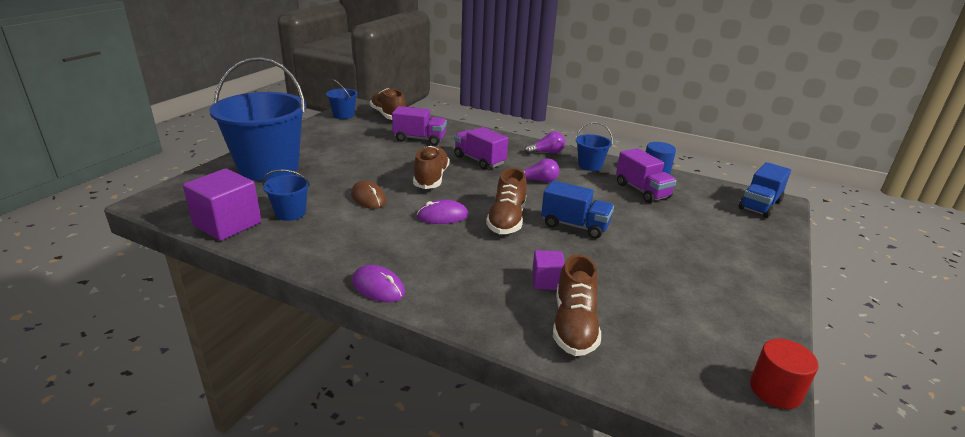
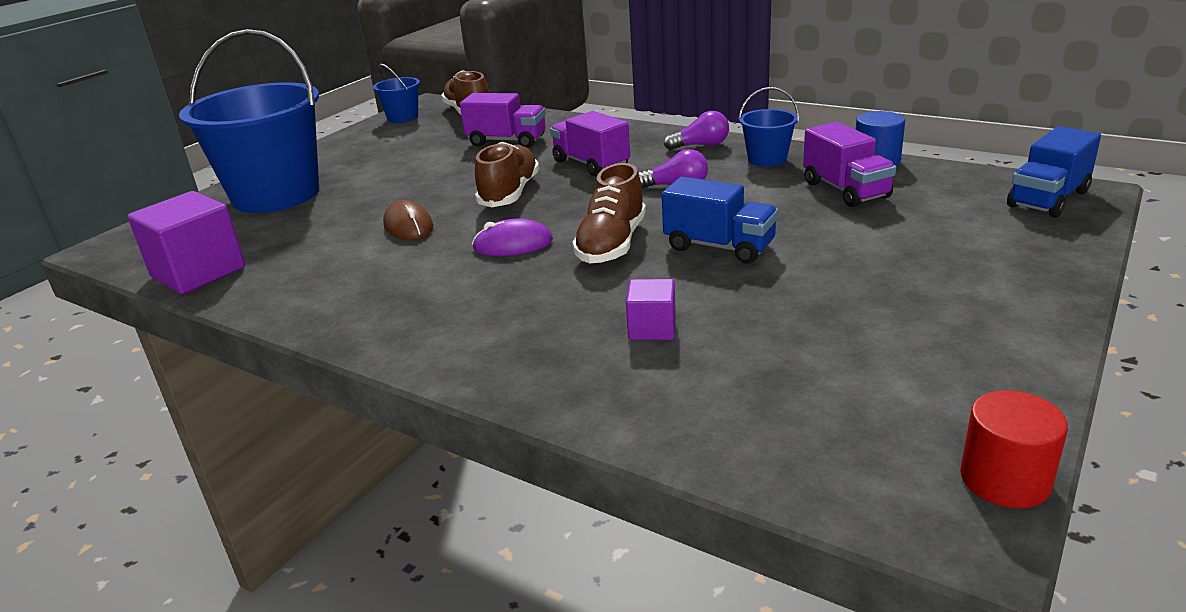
camera: 10 degrees right, 0 degrees up
(290, 213) = (290, 253): blue bucket -> none
(378, 287) = (389, 346): purple mouse -> none
(574, 325) = (680, 390): brown shoe -> none

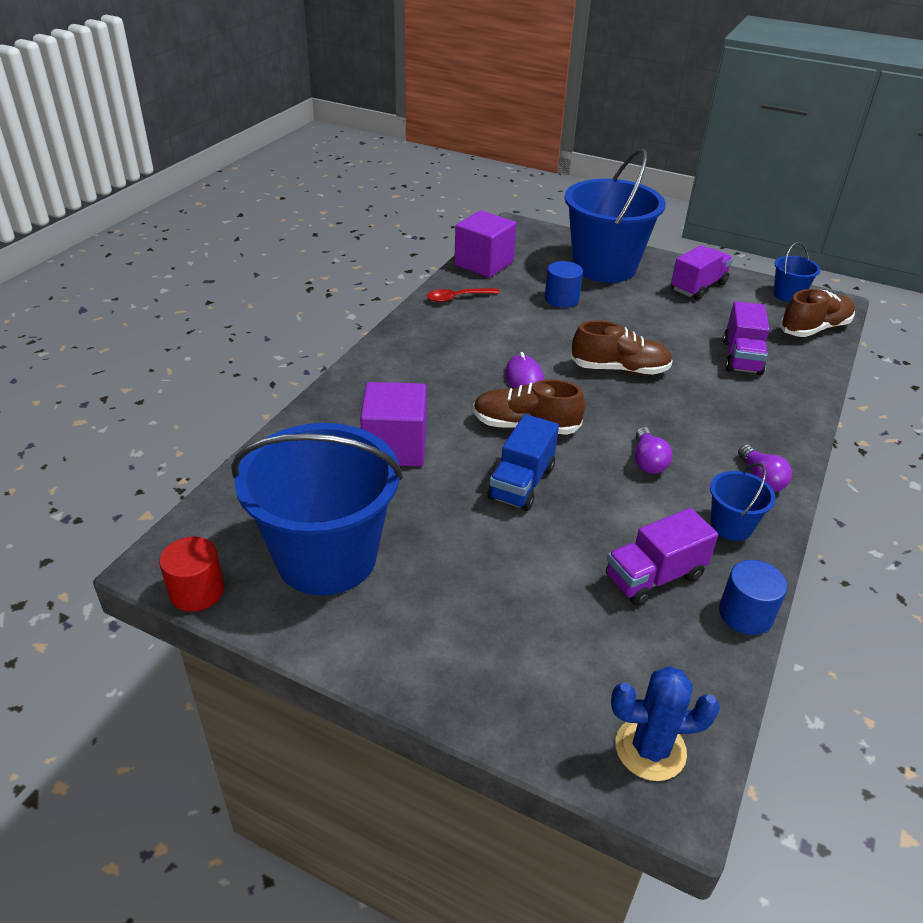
camera: 80 degrees right, 10 degrees up
(285, 291) = (457, 298): none -> red spoon
(338, 221) = (561, 299): none -> blue cylinder
(408, 226) = (554, 329): brown mouse -> none
(591, 164) = (694, 409): purple truck -> purple truck (698, 287)
(652, 328) = (395, 447): purple cube -> purple cube, size x1.87
(887, 369) = (326, 557): none -> blue bucket
(1048, 199) = (650, 749): blue truck -> blue cactus

